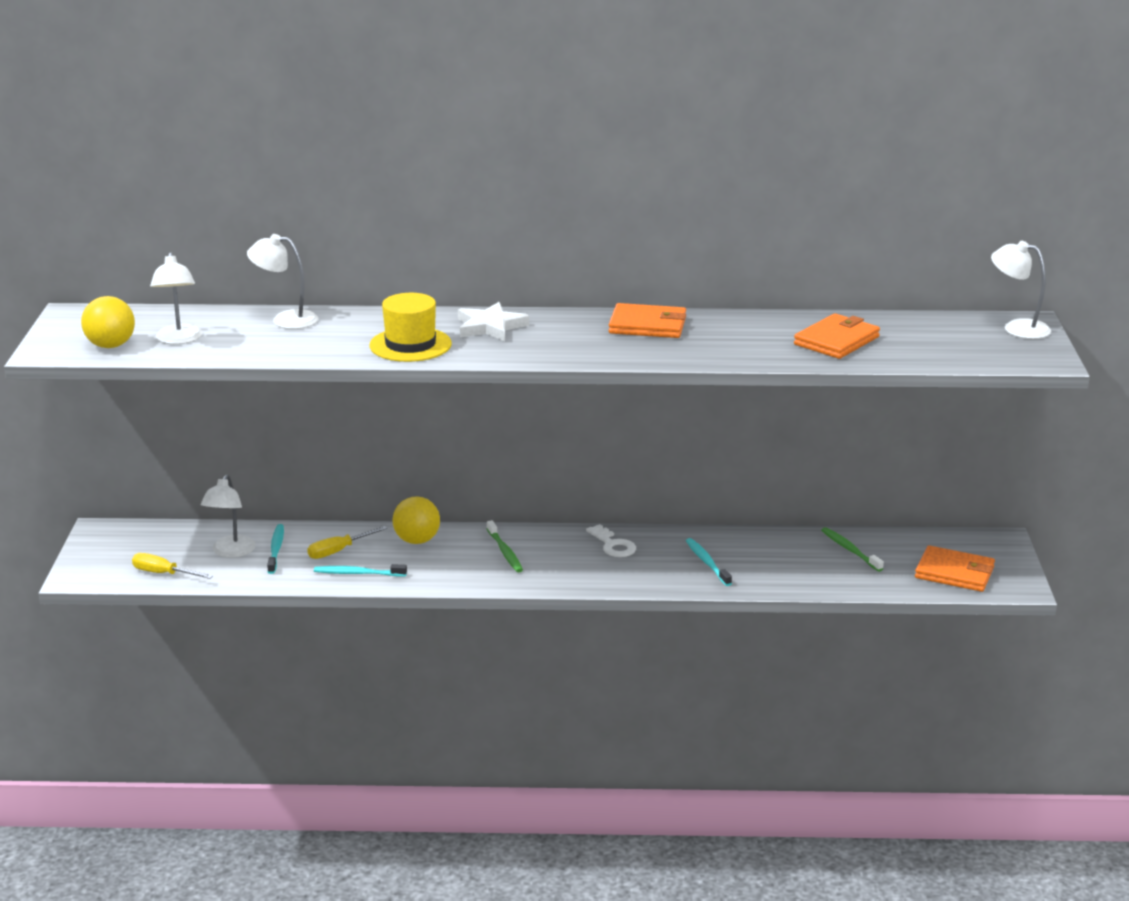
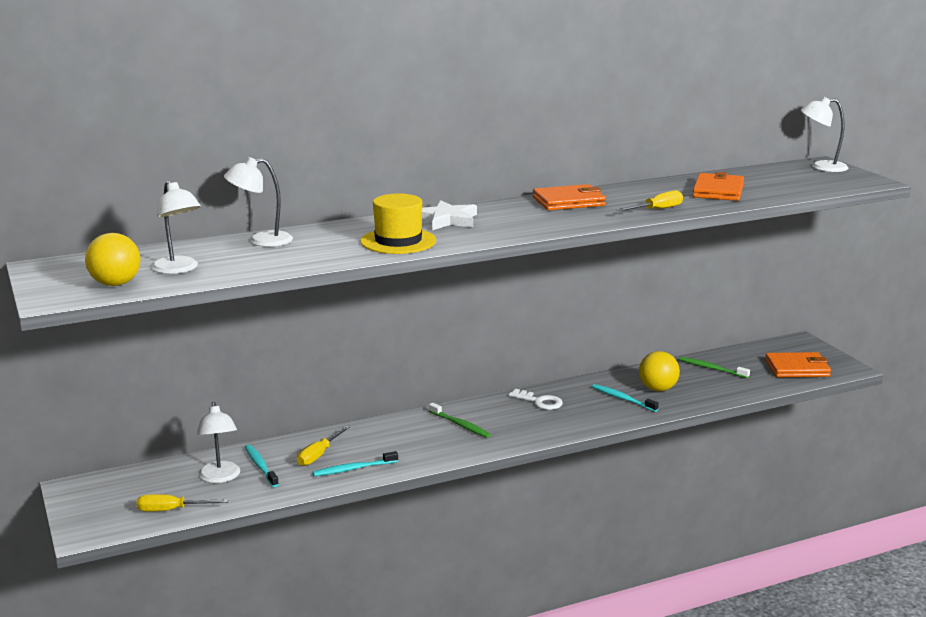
camera: 25 degrees left, 5 degrees down
(417, 540) = (379, 432): yellow ball -> yellow ball (658, 389)
(729, 354) = (657, 210): none -> yellow screwdriver

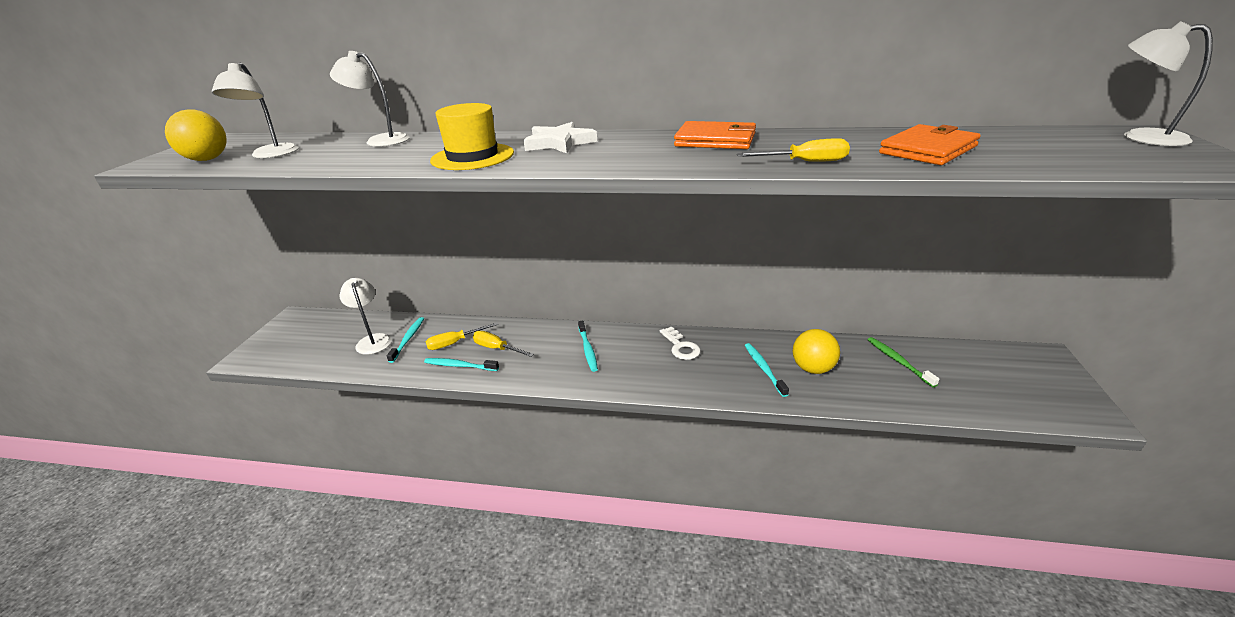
camera: 35 degrees right, 10 degrees up
(171, 510) = (310, 358): yellow screwdriver -> yellow screwdriver (497, 348)
(220, 477) = (373, 340): white lamp -> white lamp turned 135 degrees clockwise
(460, 425) = (588, 349): green toothbrush -> turquoise toothbrush
(797, 368) = (1013, 393): orange wallet -> none

